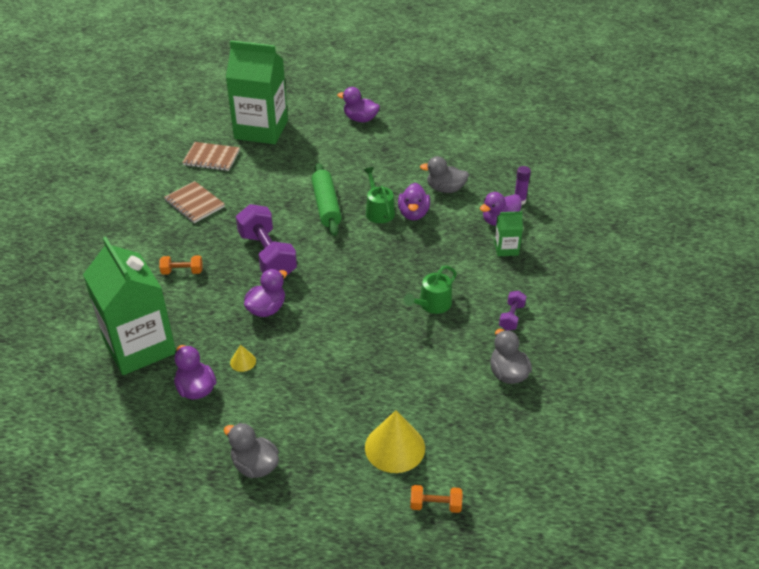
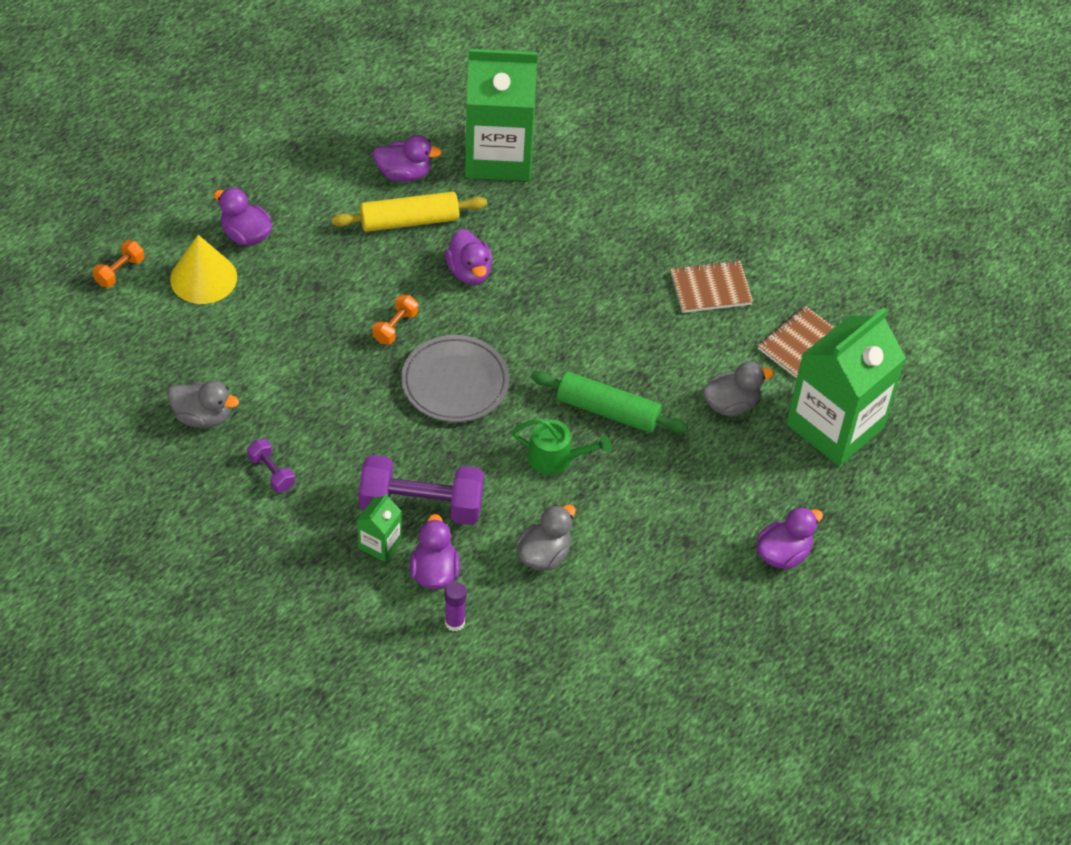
camera: 120 degrees right, 10 degrees up
(182, 271) = (589, 229): orange dumbbell -> orange dumbbell (395, 327)
(243, 361) = (409, 221): yellow cone -> yellow rolling pin
(255, 465) = (276, 176): grey duck -> grey duck (731, 404)
(267, 255) = (558, 312): purple dumbbell -> purple dumbbell (421, 505)
(365, 272) = (455, 383): none -> grey plate
(413, 214) = (521, 490): purple duck -> purple duck (246, 235)
(432, 304) = (353, 414): green watering can -> none

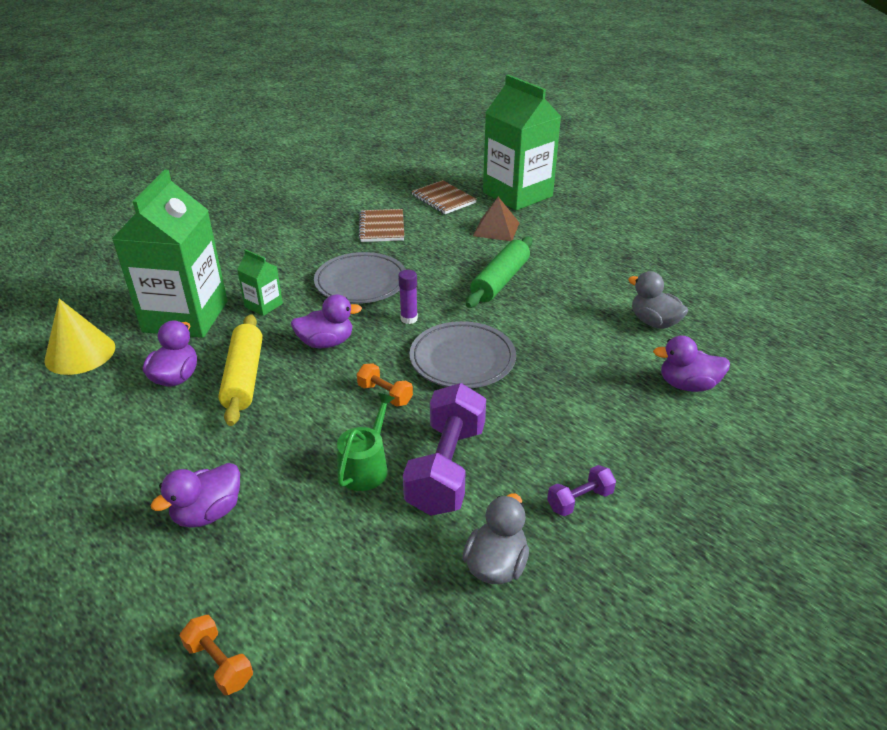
camera: 80 degrees left, 15 degrees down
(203, 278) = (265, 559): yellow cone -> yellow cone (80, 353)
(380, 544) = (662, 419): green carton -> green carton (263, 305)
(421, 505) = (610, 389): purple dumbbell -> purple dumbbell (446, 468)
(454, 622) = (740, 376): purple glue stick -> purple glue stick (409, 319)
(555, 458) = (550, 309): green watering can -> green watering can (365, 466)
(583, 285) = (361, 282): none -> grey plate
(731, 404) = (496, 229): grey duck -> brown pyramid
(783, 554) = (631, 221): purple duck -> none

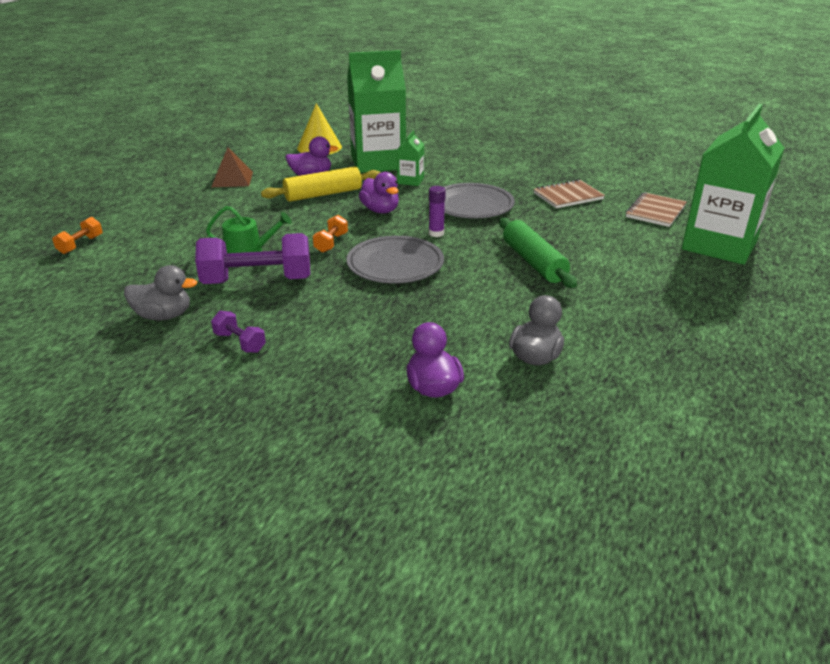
camera: 70 degrees right, 5 degrees down
(208, 513) = (191, 215): purple duck -> none
(496, 229) = (629, 245): brown pyramid -> brown pyramid (232, 179)
(500, 281) = (533, 262): green rolling pin -> green rolling pin turned 60 degrees clockwise

